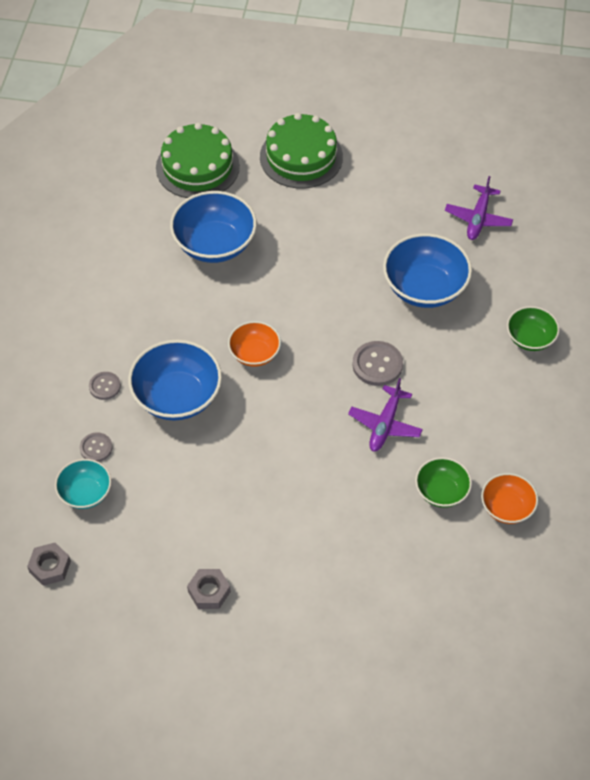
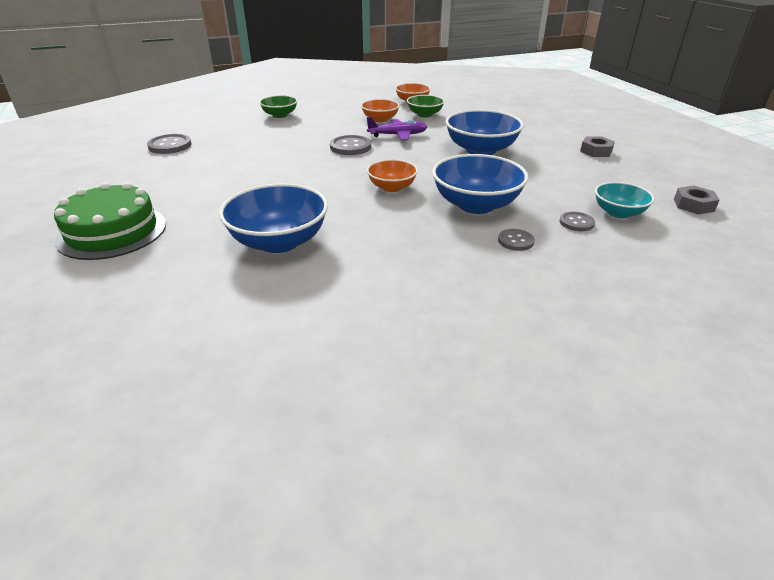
camera: 120 degrees left, 20 degrees down
(197, 167) = (153, 292): green cake -> none
(424, 288) = (260, 148): blue bowl -> blue bowl (481, 150)
(452, 433) = (380, 119): none -> orange bowl
(478, 219) = (170, 146): purple plane -> grey button

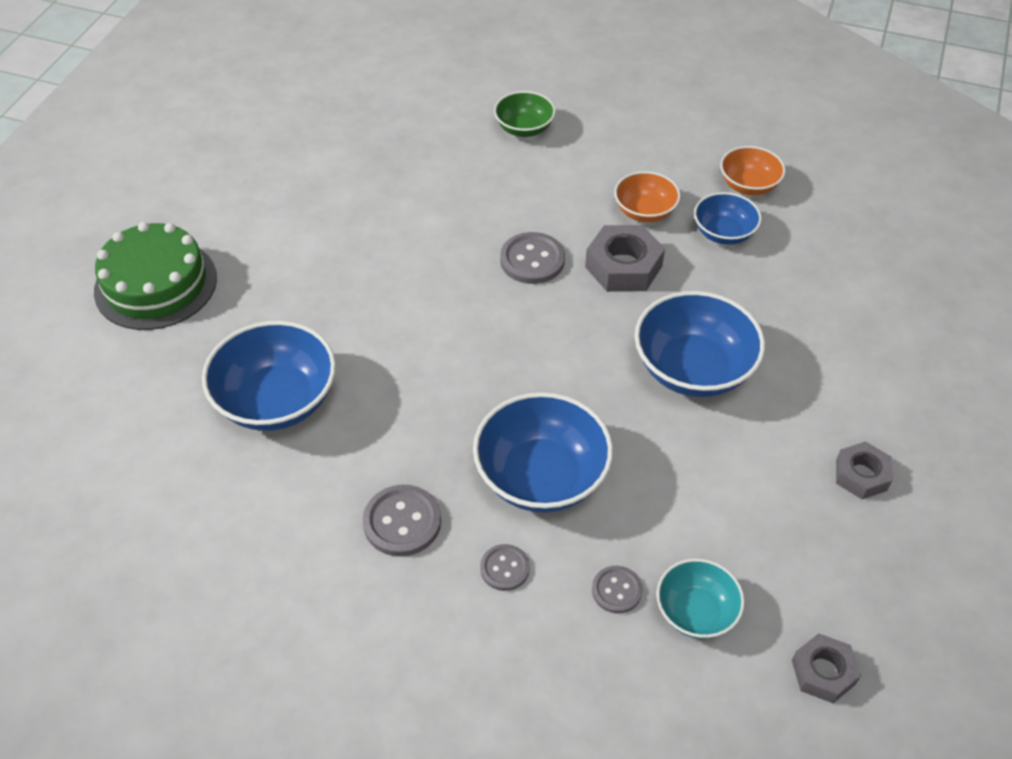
camera: 40 degrees right, 15 degrees up
(170, 146) = (335, 138): grey button -> grey button (402, 522)
(392, 187) = (486, 379): orange bowl -> none
(398, 135) = (623, 266): purple plane -> grey nut
(425, 115) = (723, 233): green bowl -> blue bowl

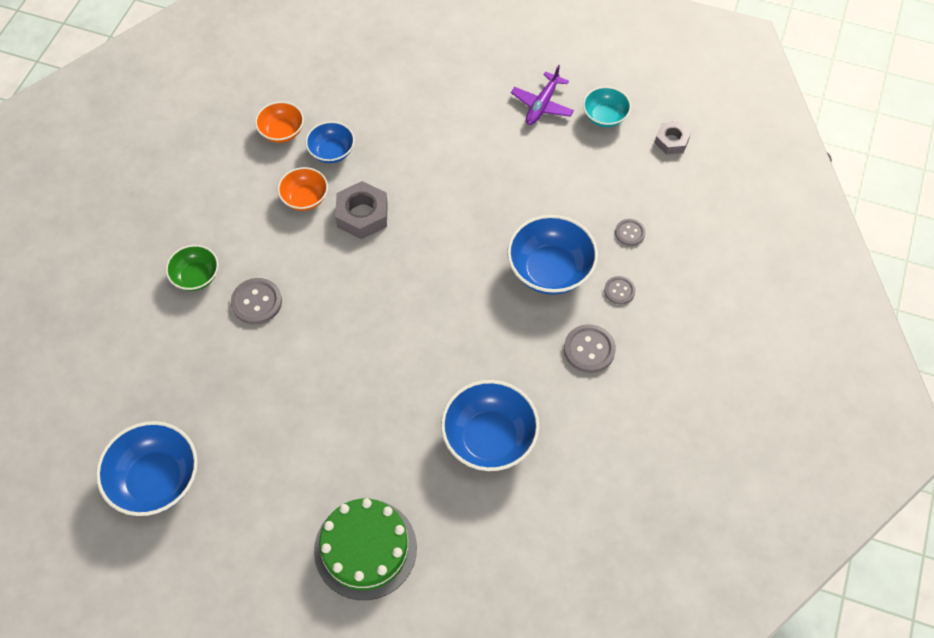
camera: 90 degrees left, 10 degrees up
(532, 260) = (352, 273): grey button -> grey button (256, 302)
(693, 369) = (460, 181): blue bowl -> blue bowl (156, 480)
(696, 612) = (640, 195): turquoise bowl -> turquoise bowl (605, 116)
(861, 475) = (542, 105): grey nut -> purple plane

